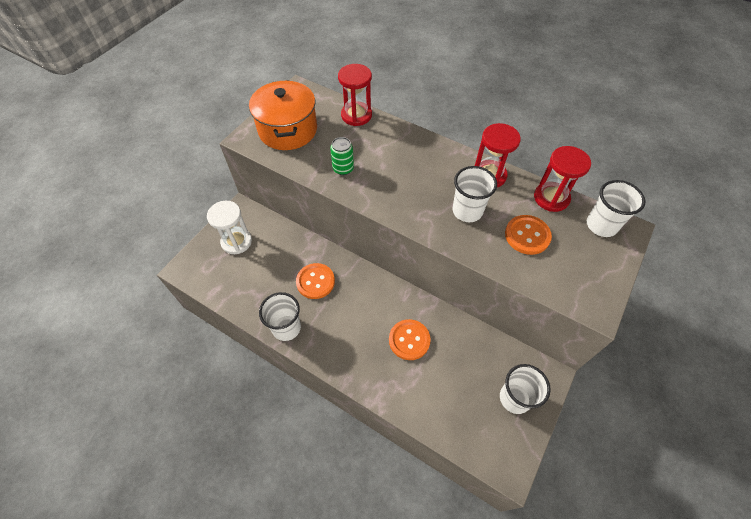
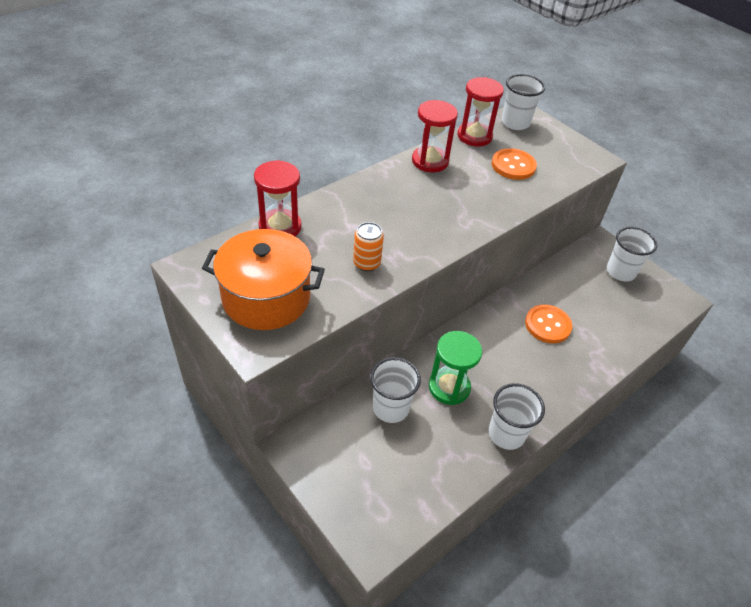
camera: 75 degrees left, 10 degrees down
(236, 241) = (350, 463): white hourglass -> none
(315, 281) = (449, 387): orange button -> green hourglass
(343, 168) = (367, 263): green can -> orange can
(467, 211) = (470, 191): white cup -> white cup (391, 408)

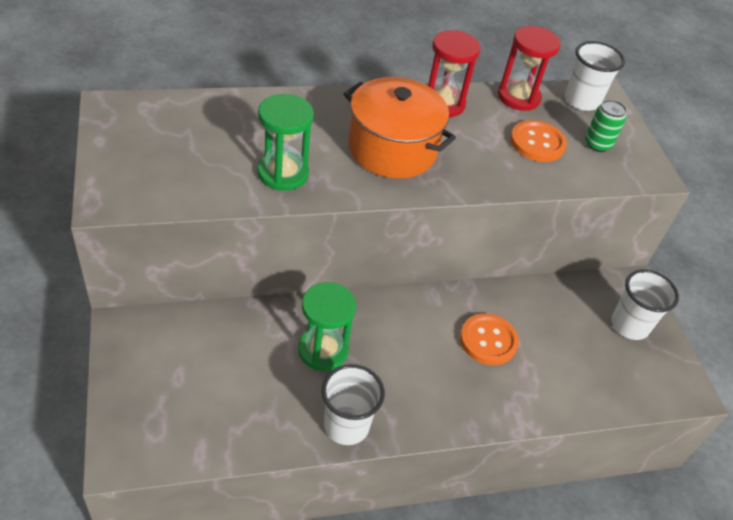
camera: 25 degrees right, 0 degrees up
(266, 298) = (156, 163): orange pot -> orange pot (392, 149)
(280, 227) = (227, 105): red hourglass -> none
(367, 263) = (283, 173): orange can -> green hourglass
(391, 408) = (245, 340): white cup -> none
(549, 151) = (597, 144): none -> green can

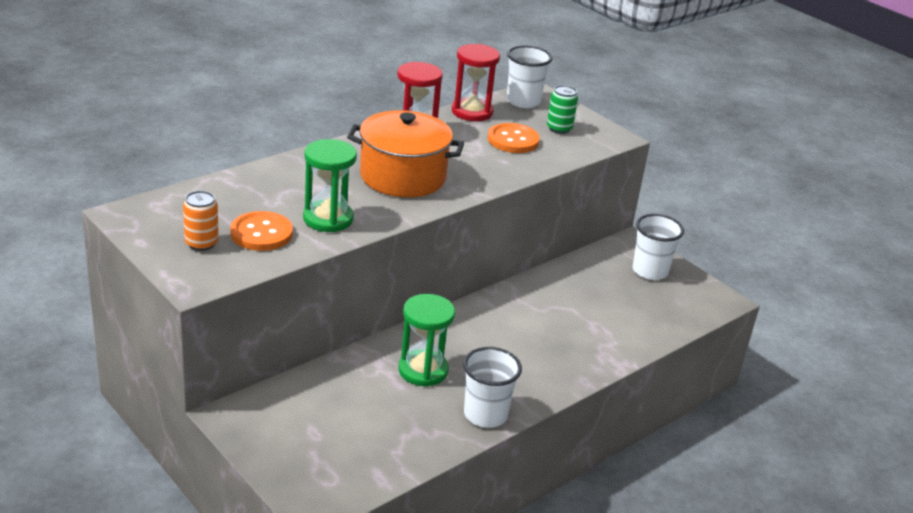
camera: 25 degrees left, 15 degrees down
(148, 160) = (201, 243): none -> orange can
(488, 340) = (551, 318): orange button -> orange button (261, 233)

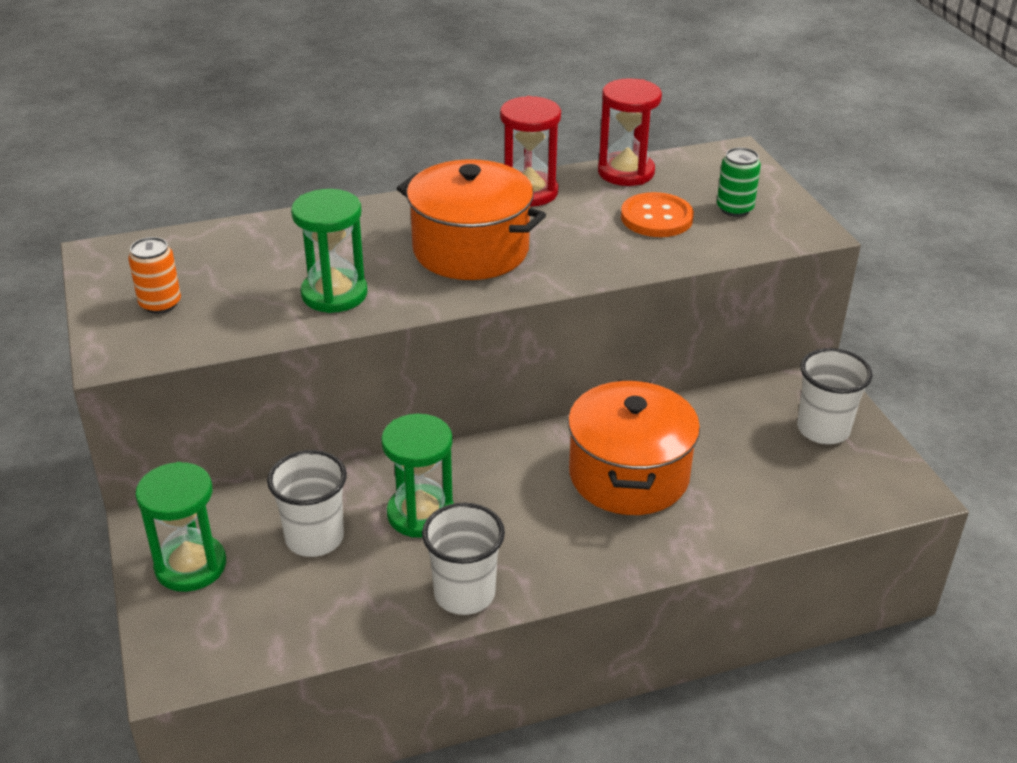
camera: 25 degrees right, 5 degrees up
(261, 233) = (239, 301): orange button -> none
(279, 436) = (190, 566): none -> green hourglass
(523, 101) = (708, 165): white cup -> white cup (314, 538)
(546, 320) = (629, 475): none -> orange pot

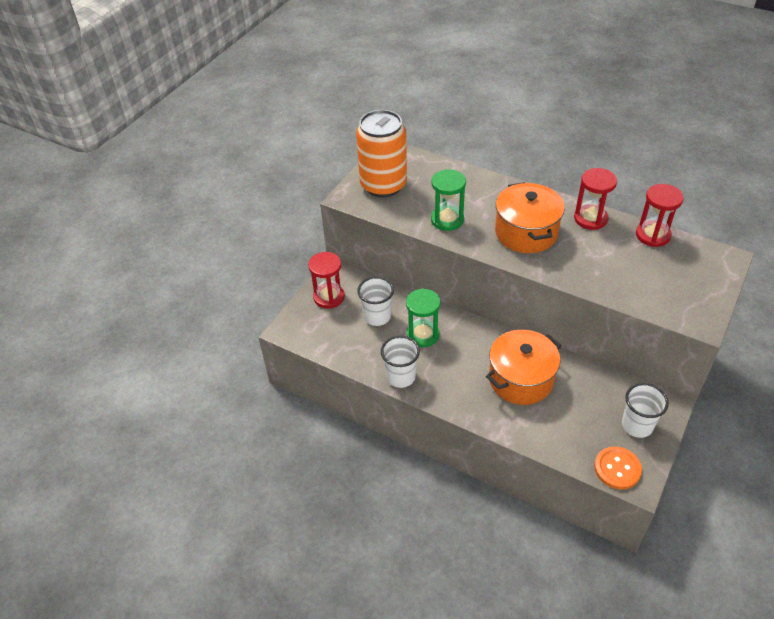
camera: 50 degrees right, 10 degrees up
(160, 304) = (383, 185): orange can -> orange can, size x2.37
(190, 566) = (329, 297): green hourglass -> red hourglass
(656, 218) = (632, 268): orange button -> orange button (617, 469)
(734, 209) = (680, 287): green can -> none

